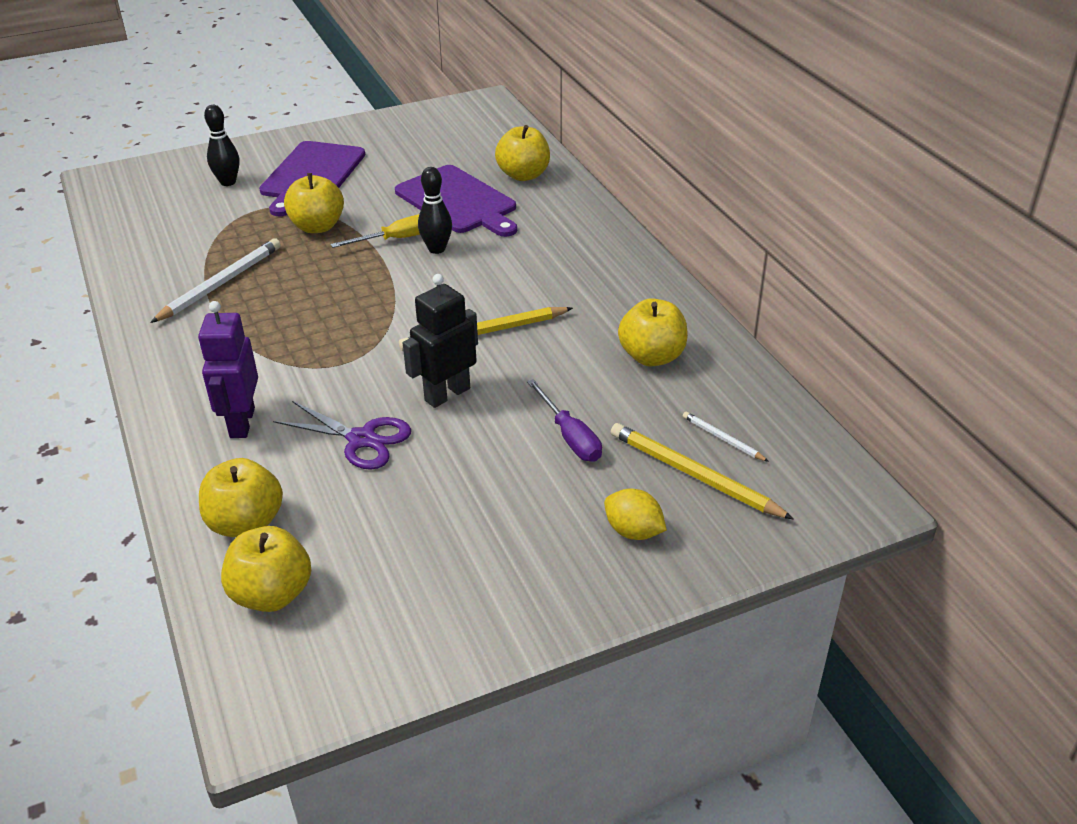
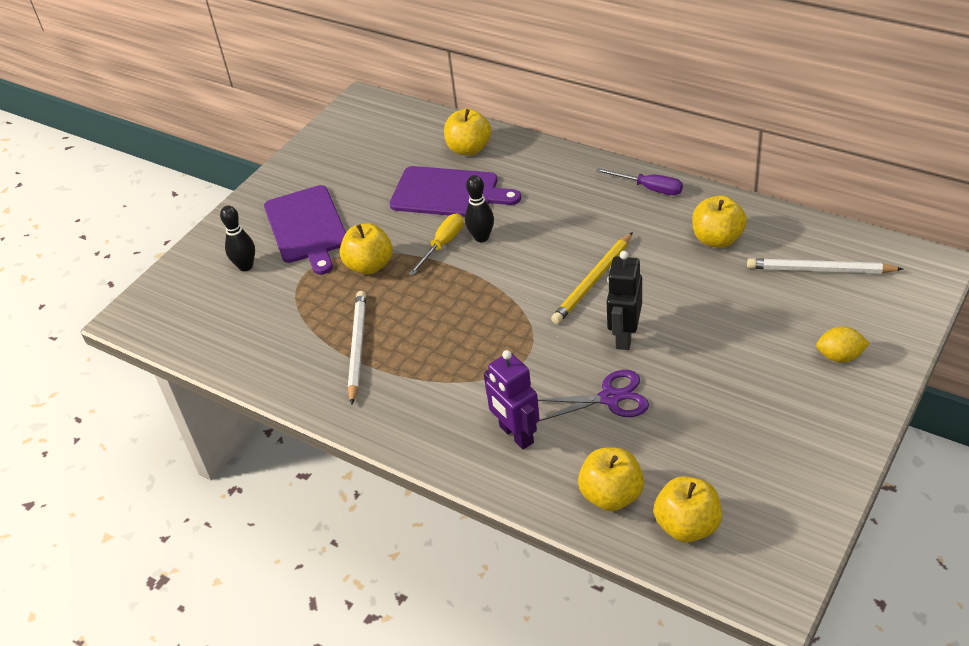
camera: 30 degrees left, 5 degrees up
(570, 436) = (733, 320): purple screwdriver -> purple screwdriver (649, 188)
(694, 475) = (831, 302): yellow pencil -> none
(722, 439) = (820, 270): white pencil -> white pencil, size x1.96

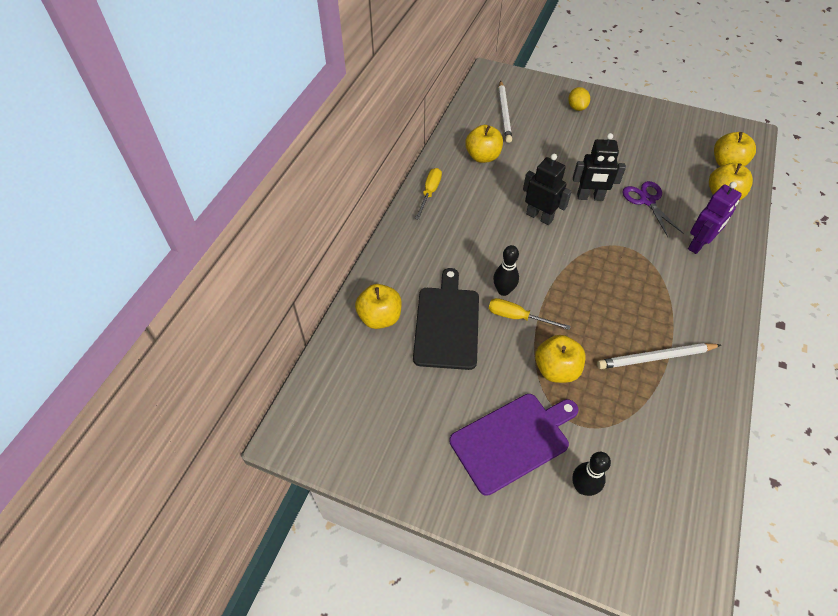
camera: 105 degrees left, 10 degrees up
(449, 193) = (447, 324): purple cutting board -> black cutting board
(593, 281) = (539, 217): yellow pencil -> black robot
(649, 188) = (429, 193): purple screwdriver -> yellow screwdriver

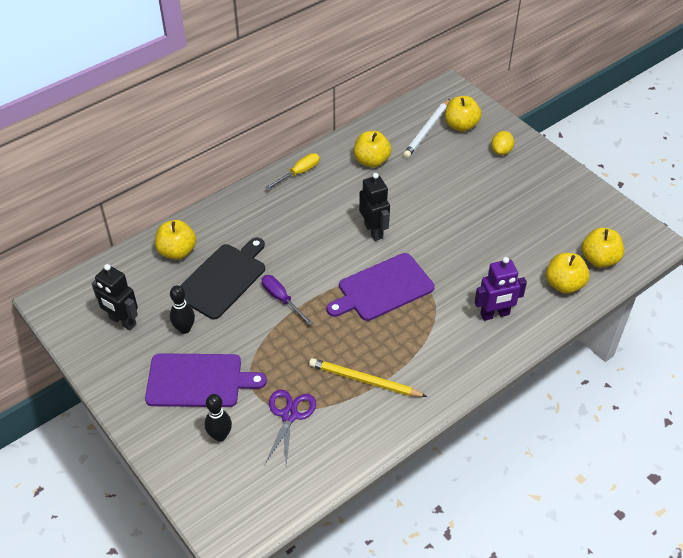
camera: 30 degrees right, 5 degrees down
(503, 291) = (289, 275): black bowling pin -> black bowling pin (184, 329)
(517, 317) = (281, 299): yellow screwdriver -> purple screwdriver
(556, 369) = (276, 350): yellow apple -> yellow apple (461, 125)
(590, 197) = (434, 234): black robot -> black robot (122, 321)
(593, 264) = (382, 288): none -> purple cutting board
(647, 200) = (485, 258): purple scissors -> purple scissors (289, 415)
(656, 358) = (364, 381): white pencil -> yellow pencil

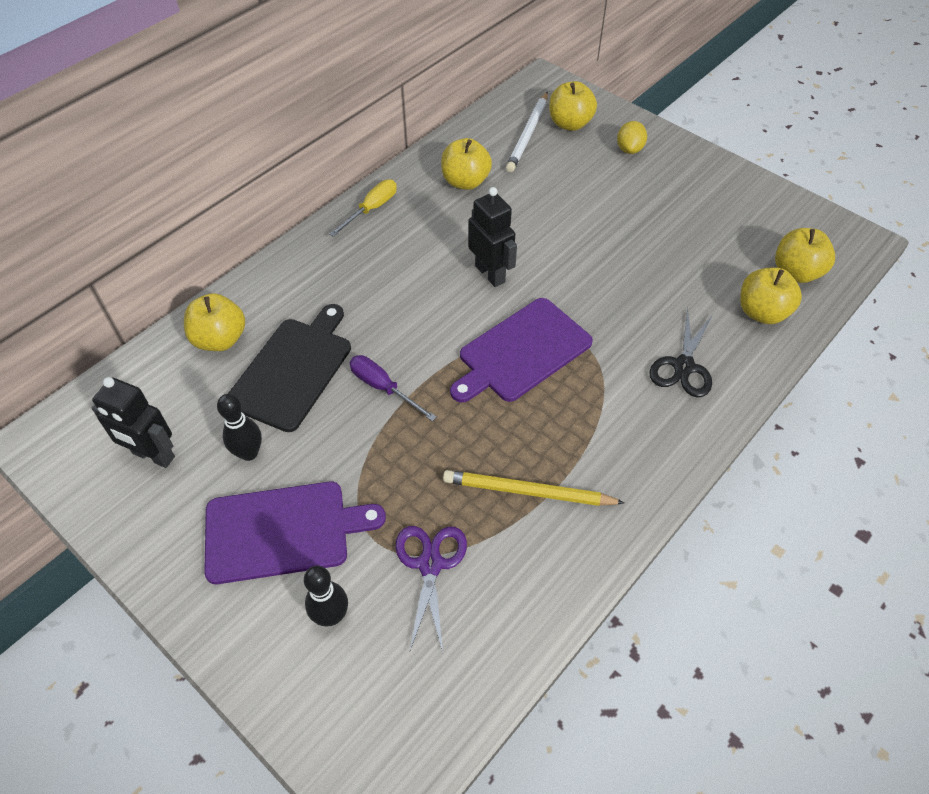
camera: 10 degrees left, 5 degrees up
(495, 314) = (683, 367): purple robot -> black scissors

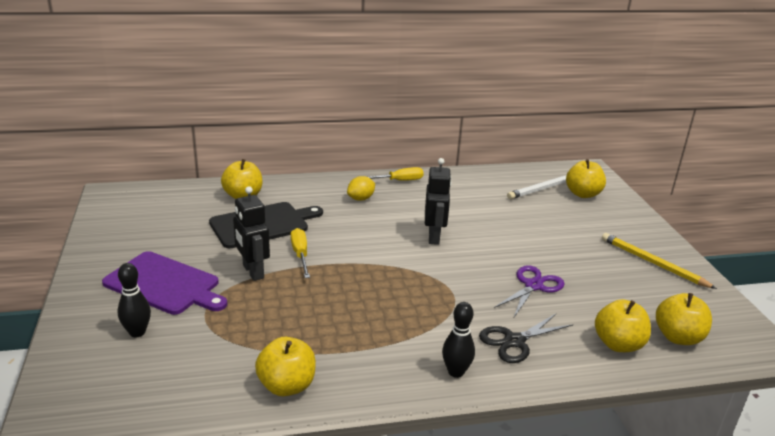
camera: 35 degrees right, 25 degrees down
(153, 455) = (149, 223): black robot -> black robot (253, 272)
(249, 453) = (193, 245): black bowling pin -> black bowling pin (456, 372)
(383, 388) = (300, 255): purple screwdriver -> yellow screwdriver
(430, 564) = (219, 342): purple scissors -> purple scissors (534, 286)
(465, 182) = (473, 192): yellow apple -> yellow apple (287, 386)
(521, 352) = (406, 279): purple cutting board -> none
(528, 492) = (321, 344): yellow pencil -> yellow pencil (653, 263)
(629, 149) = (614, 221): yellow lemon -> yellow lemon (361, 199)

